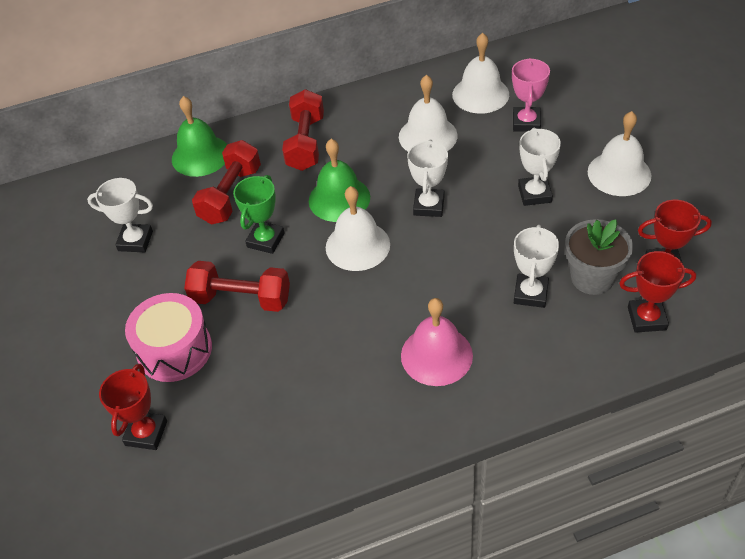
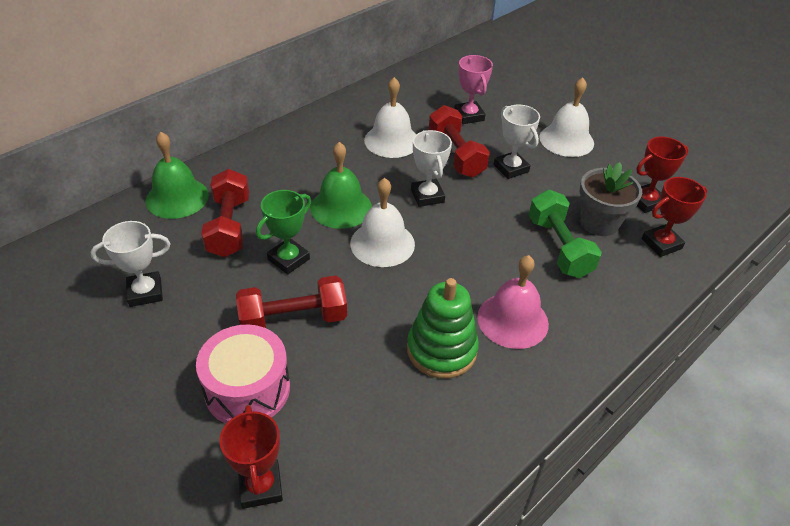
camera: 30 degrees left, 5 degrees down
(265, 240) = (288, 259): green trophy -> green trophy turned 45 degrees clockwise
(306, 143) = (281, 167): red dumbbell -> red dumbbell (456, 155)
(353, 364) = (441, 350): none -> green stacking toy
(480, 94) = (417, 101): white bell -> none
(530, 293) = (559, 247): white trophy -> green dumbbell

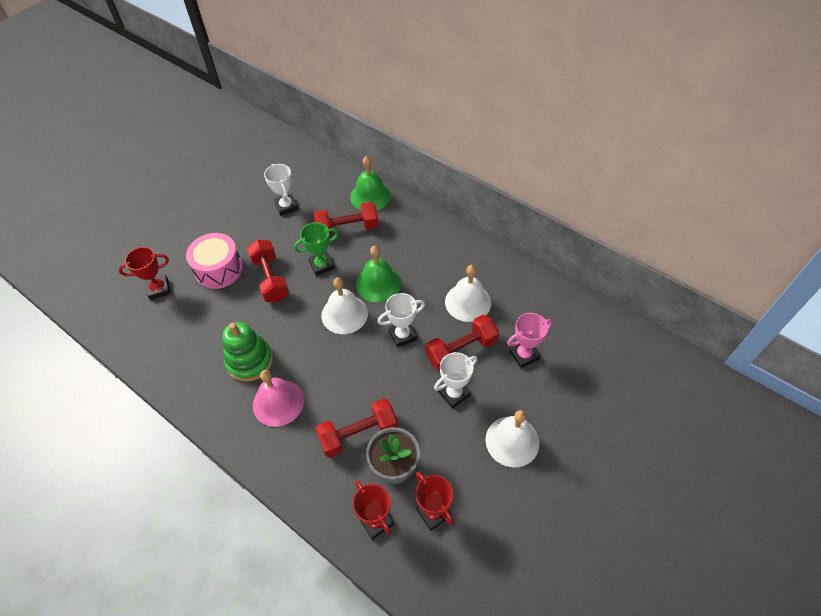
camera: 85 degrees right, 10 degrees up
(288, 259) = (322, 265): green trophy -> green trophy turned 60 degrees counterclockwise
(559, 247) = (358, 434): green dumbbell -> red dumbbell

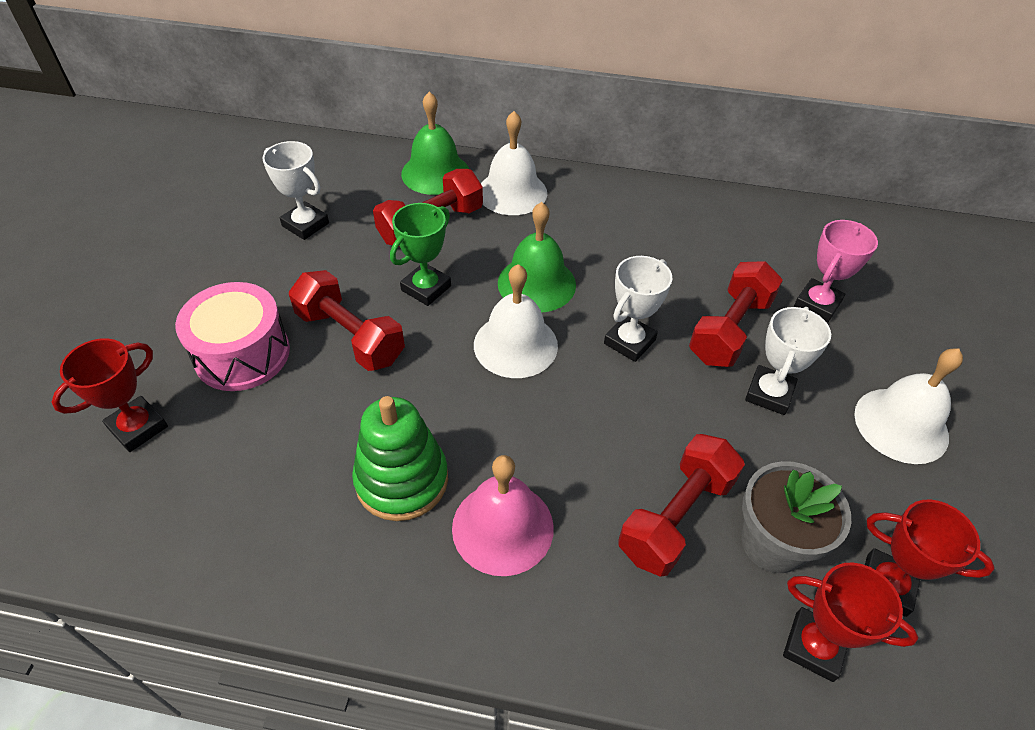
camera: 30 degrees left, 5 degrees down
(468, 302) = (686, 264): white bell -> white bell (512, 192)

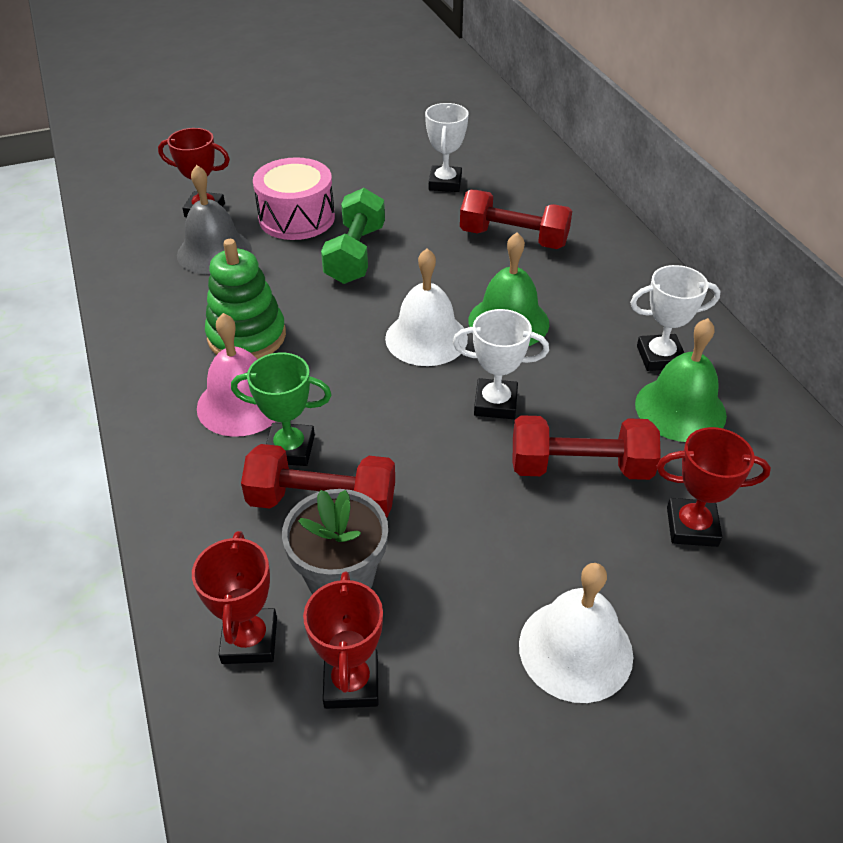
camera: 60 degrees right, 5 degrees down
(228, 450) = (214, 252): none -> grey bell
(350, 337) = (355, 254): red dumbbell -> green dumbbell
(426, 288) = (440, 267): green trophy -> green trophy (290, 449)
(435, 173) = (578, 213): green bell -> green bell (680, 409)
(512, 192) = (607, 262): white bell -> none
(769, 393) = (521, 523): white trophy -> white trophy (660, 357)
(817, 304) = (692, 527): pink trophy -> red trophy

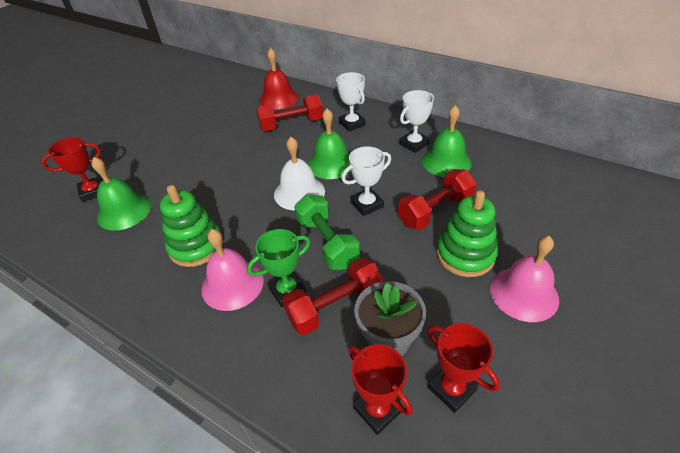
camera: 35 degrees left, 0 degrees up
(214, 252) = (124, 211): grey bell -> green bell
(297, 218) = (159, 168): pink drum -> none
(355, 254) = (215, 171): green dumbbell -> green dumbbell (327, 243)
(445, 183) = (228, 114): white trophy -> white trophy (352, 124)
(535, 191) = (278, 98): none -> red bell
(553, 549) = (465, 255): none -> green stacking toy
(575, 649) = (524, 293): white bell -> pink bell
(692, 527) = (505, 208): red trophy -> none

